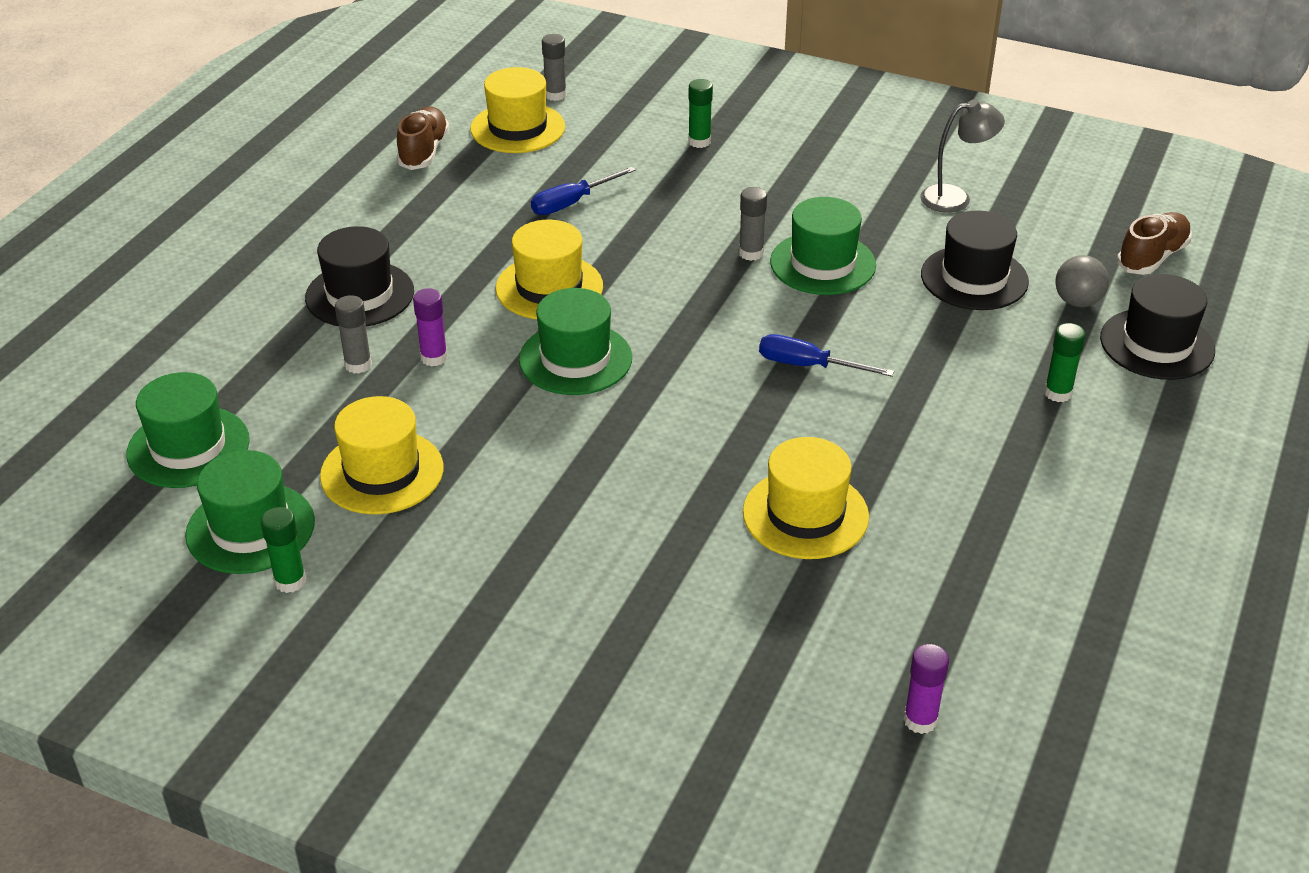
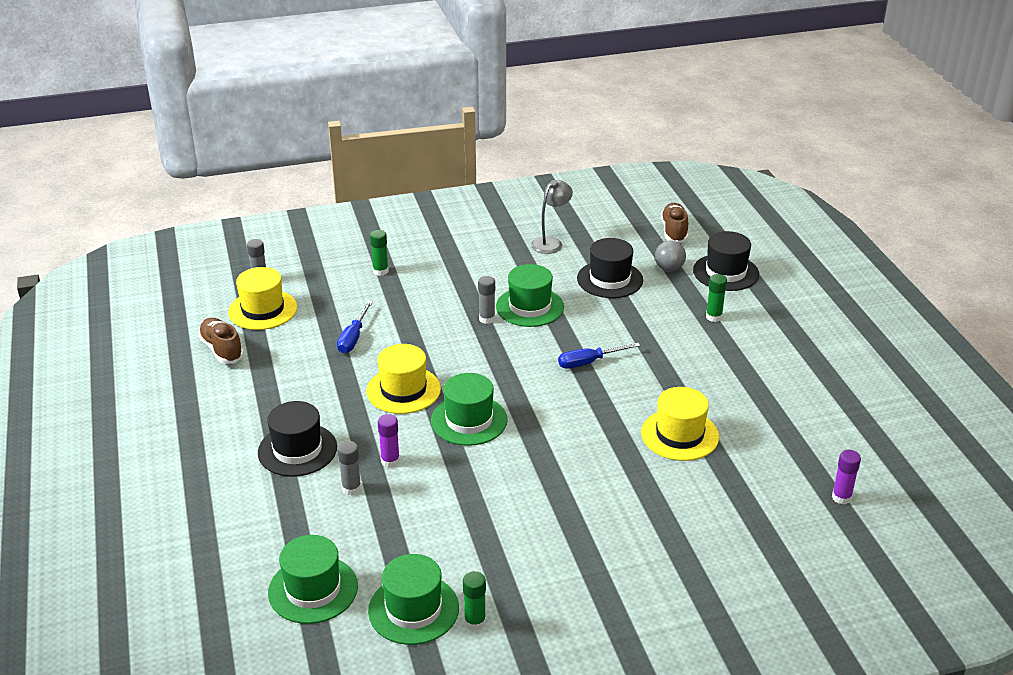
camera: 40 degrees left, 5 degrees down
(382, 472) = (445, 537): yellow hat -> none

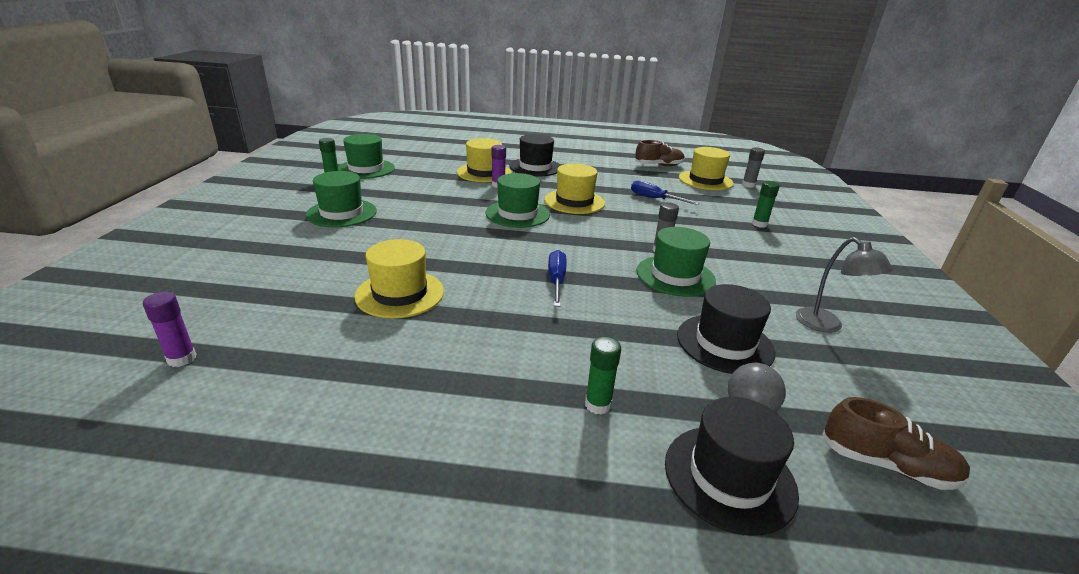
camera: 110 degrees right, 5 degrees down
(313, 589) = (415, 154): green hat -> green hat (342, 213)
(351, 488) = (484, 173): grey glue stick -> yellow hat

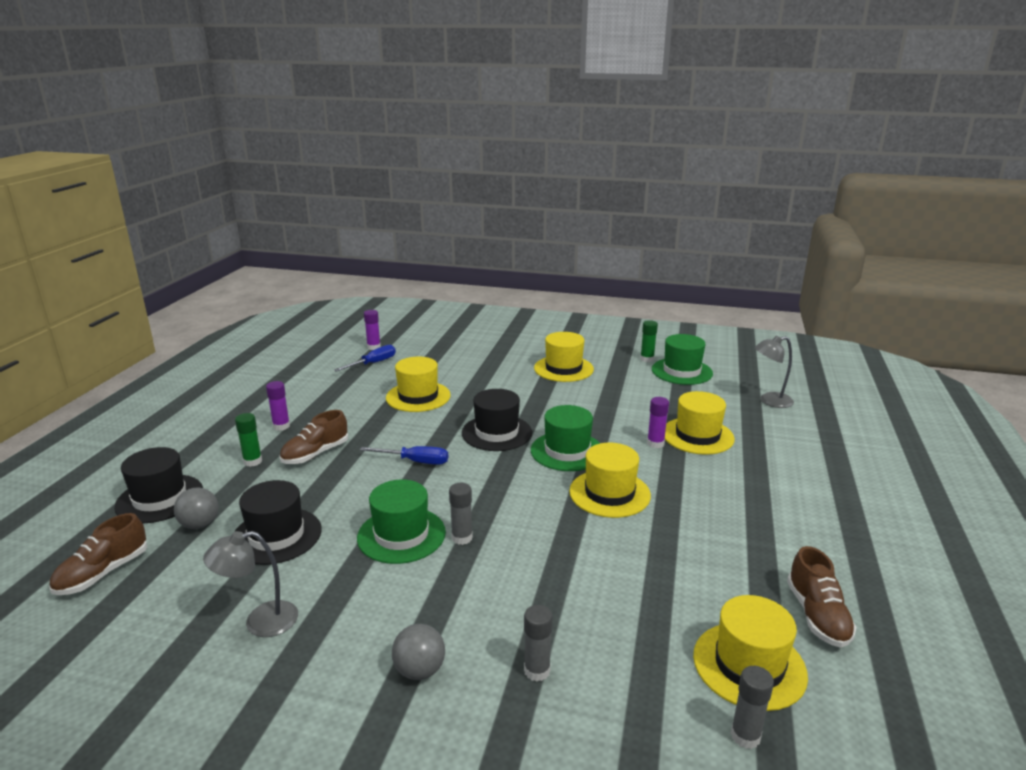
camera: 100 degrees right, 5 degrees down
(342, 213) = (563, 369): green hat -> yellow hat
(428, 150) = (769, 401): none -> grey lamp
(491, 402) = (281, 426): none -> purple glue stick
(535, 167) = (738, 475): black hat -> black hat (496, 433)
(561, 351) = (315, 454): none -> brown shoe
(654, 199) = (633, 570): blue screwdriver -> blue screwdriver (373, 363)
(759, 224) = (537, 671): green glue stick -> grey glue stick
(796, 256) = (420, 670): none -> grey ball

